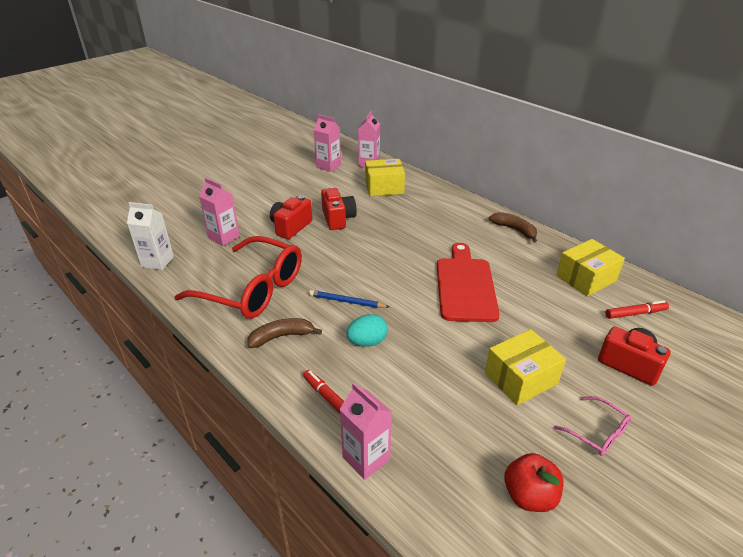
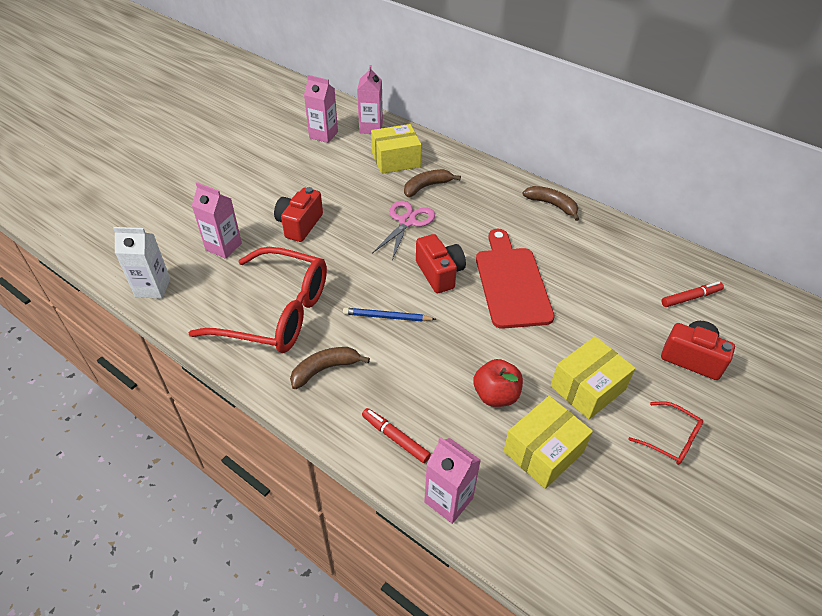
camera: 10 degrees left, 10 degrees up
(338, 219) = (352, 208): red camera -> red camera (439, 273)
(367, 342) = (420, 365): turquoise egg -> none
(382, 232) = (407, 222): none -> pink scissors
(406, 208) = (427, 187): none -> brown banana
(529, 496) = (616, 516): red apple -> red apple (496, 395)
(586, 278) = (635, 260): yellow box -> yellow box (543, 451)
(597, 432) = (671, 439): pink glasses -> red glasses

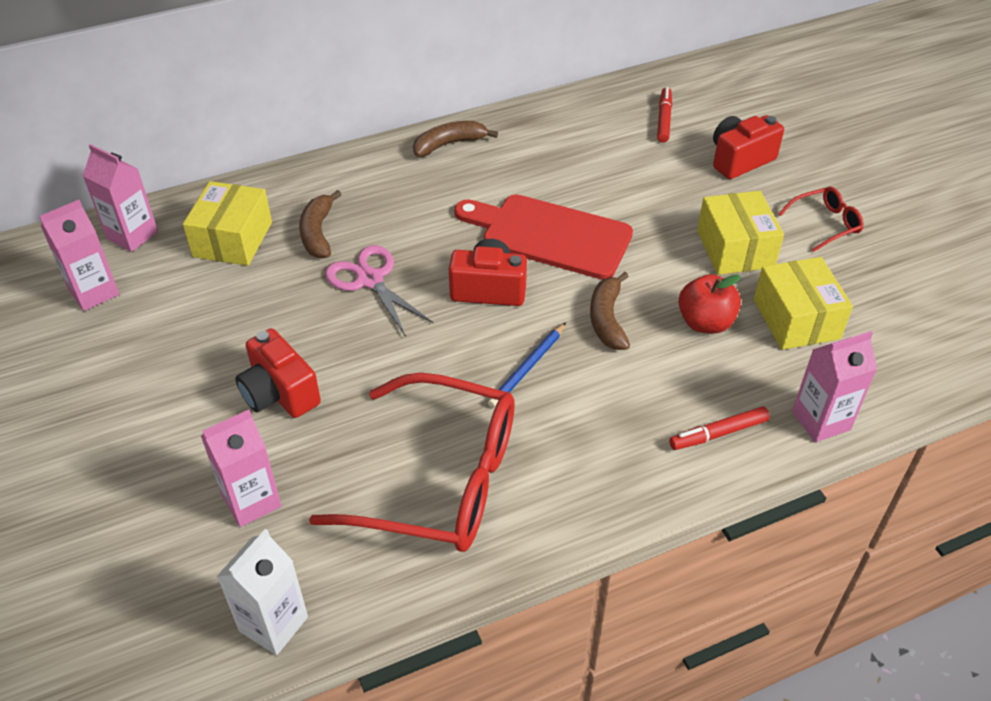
camera: 60 degrees left, 0 degrees up
(276, 312) = (440, 480): red glasses -> red glasses turned 60 degrees clockwise
(325, 369) = (576, 462): brown banana -> brown banana (607, 319)

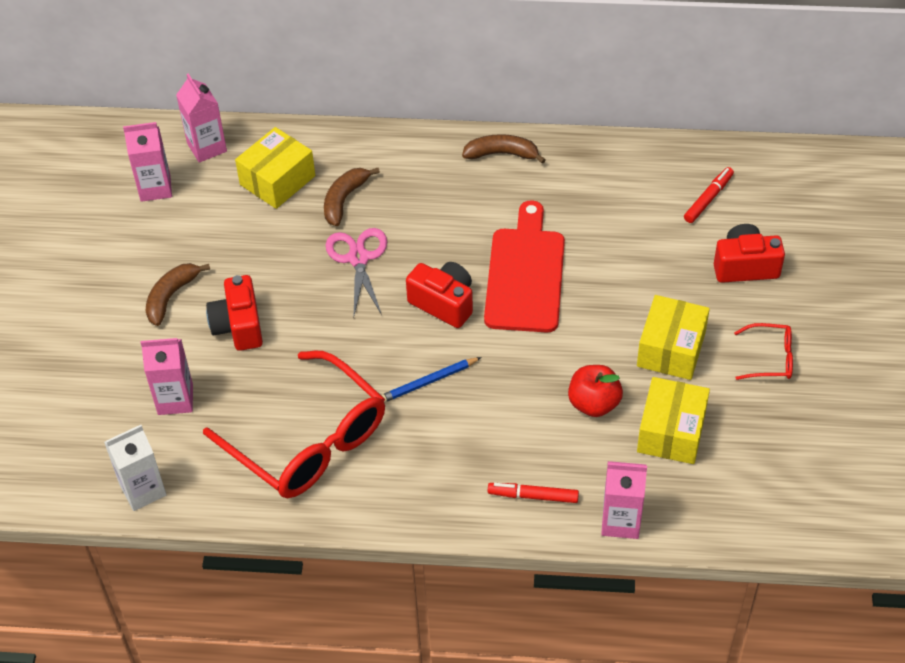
camera: 30 degrees right, 5 degrees up
(550, 235) = (525, 275): red cutting board -> red cutting board turned 45 degrees clockwise
(607, 319) = (517, 368): brown banana -> brown banana (171, 296)

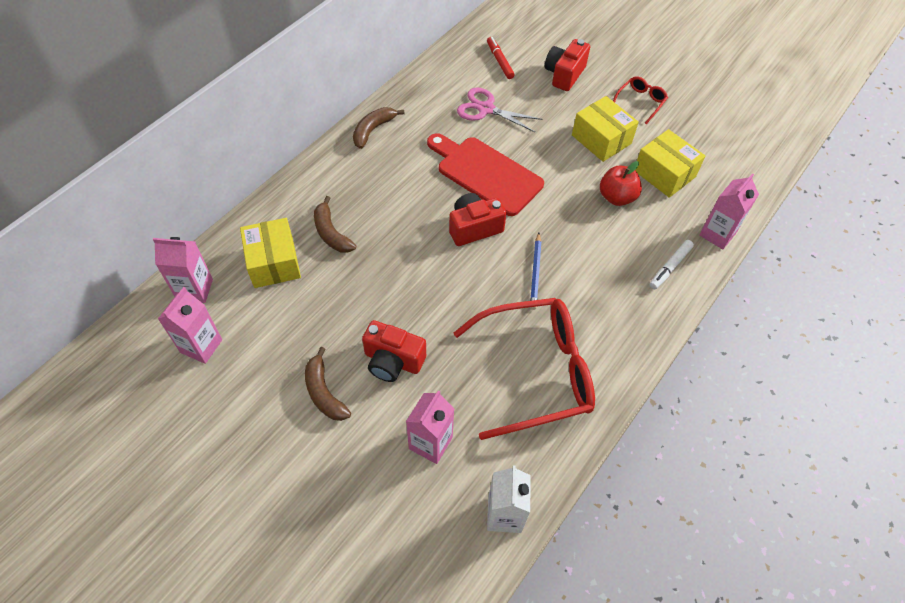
camera: 60 degrees left, 5 degrees up
(358, 258) = (393, 253): pink scissors -> pink scissors (486, 109)
(533, 496) = (670, 267): red marker -> white marker

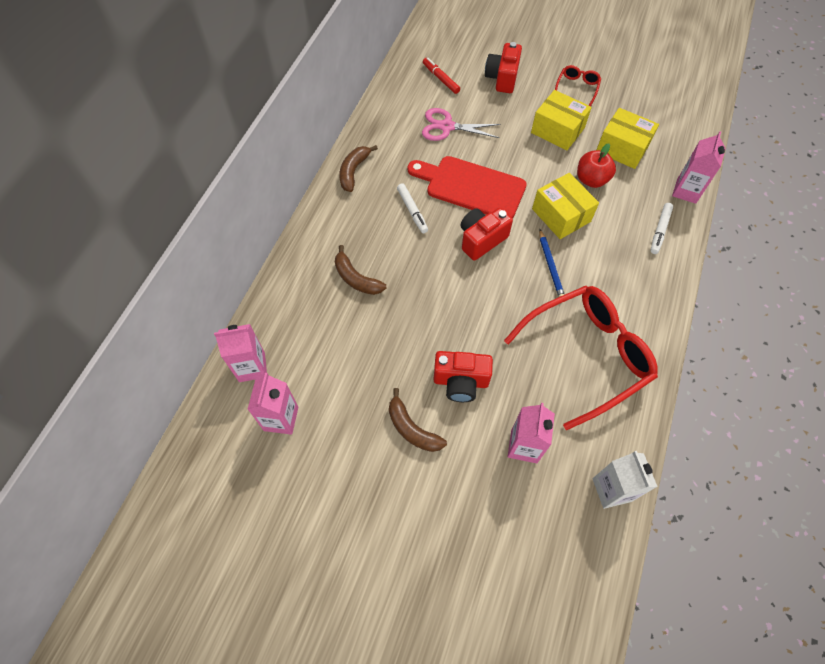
camera: 15 degrees left, 5 degrees up
(274, 262) = (315, 320): yellow box -> yellow box (561, 215)
(415, 182) = (412, 211): none -> white marker

